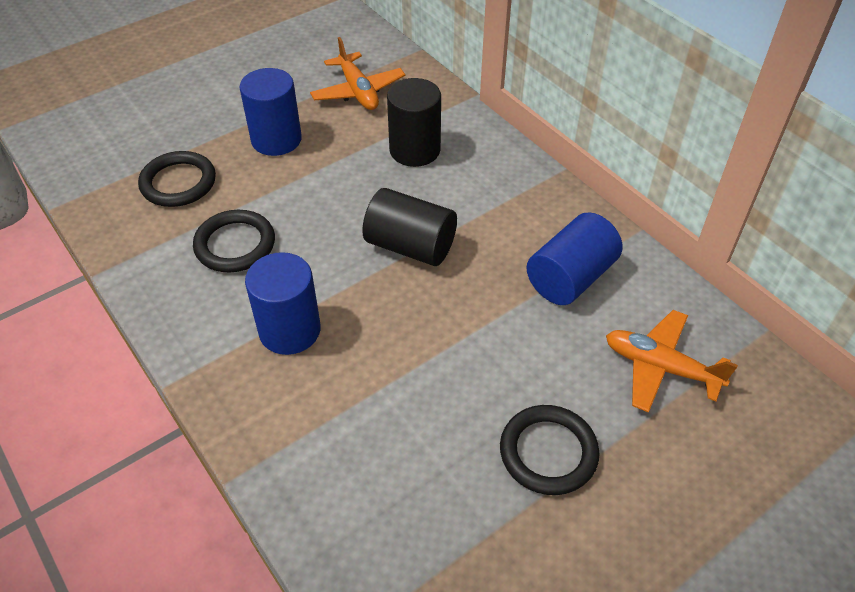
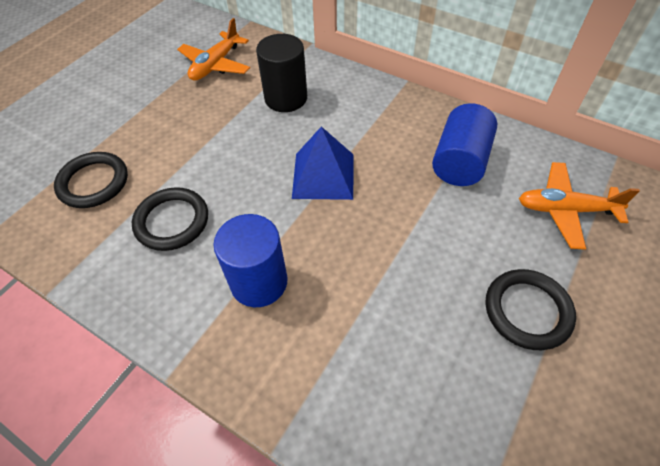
camera: 20 degrees left, 5 degrees up
(276, 140) = (166, 121): blue cylinder -> none
(358, 91) = (216, 65): orange plane -> orange plane turned 75 degrees clockwise
(410, 246) = (323, 176): black cylinder -> blue pyramid

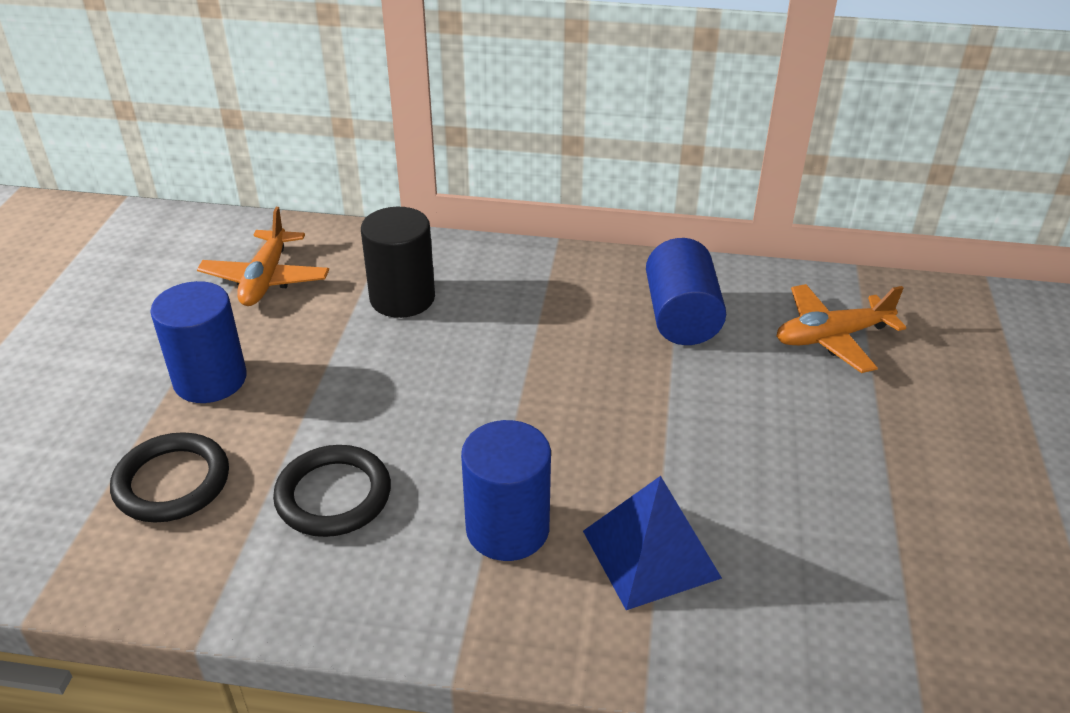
camera: 25 degrees left, 15 degrees down
(149, 122) = (210, 380): none -> blue cylinder
(323, 176) = (516, 379): blue pyramid -> blue pyramid (651, 554)
(527, 311) = (850, 455): black ring -> none

